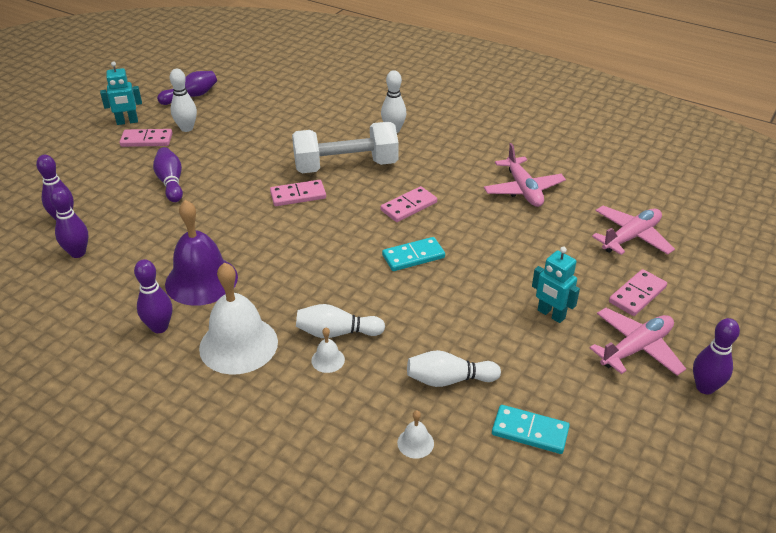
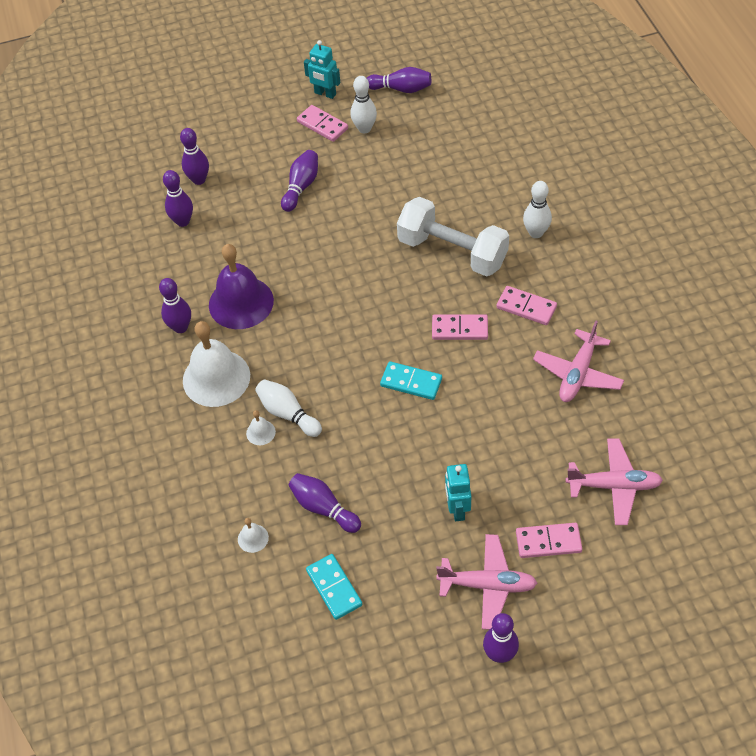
camera: 45 degrees right, 15 degrees up
(298, 195) = (384, 260): pink domino -> pink domino (526, 307)
(449, 380) = (323, 508): white bowling pin -> purple bowling pin

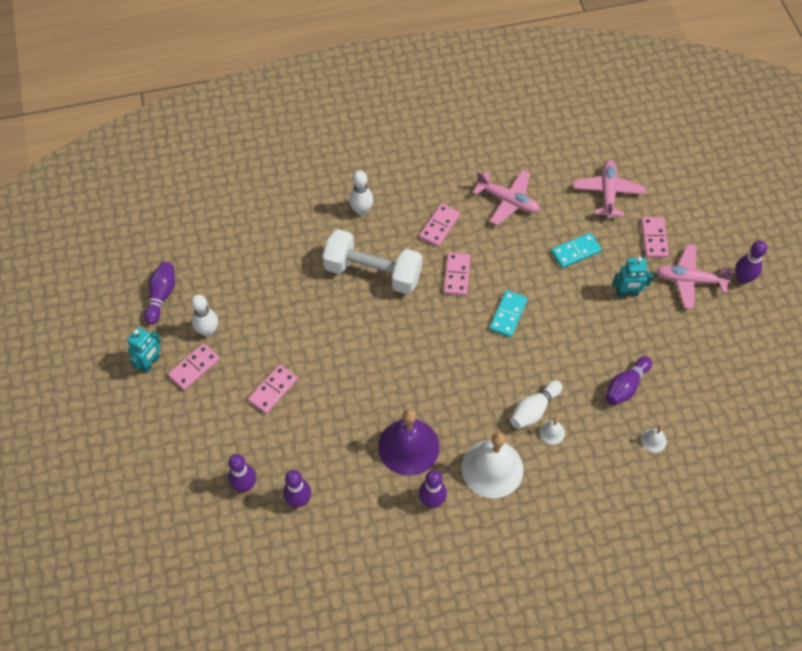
camera: 90 degrees left, 5 degrees up
(301, 187) = (273, 390): purple bowling pin -> pink domino
(334, 588) = (695, 382): turquoise domino -> turquoise domino (575, 251)
(452, 251) = (373, 272): white dumbbell -> white dumbbell turned 75 degrees clockwise
(487, 585) = (689, 280): pink plane -> pink plane turned 90 degrees counterclockwise

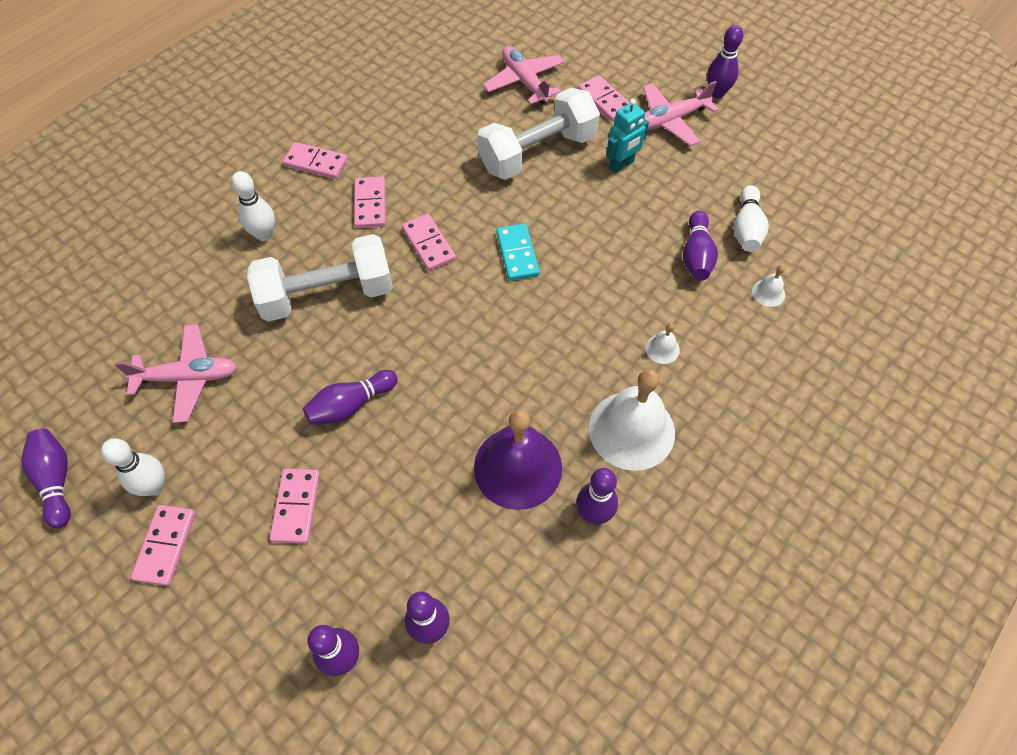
camera: 35 degrees left, 0 degrees up
(150, 363) = (95, 579): turquoise robot -> none
(340, 350) = (351, 405): none -> purple bowling pin
(425, 177) = (316, 163): none -> pink domino
(507, 201) = (427, 140): pink plane -> pink plane (188, 377)
(534, 410) = (624, 337): white bowling pin -> white bowling pin (746, 228)
(575, 251) = (537, 153): turquoise domino -> white dumbbell

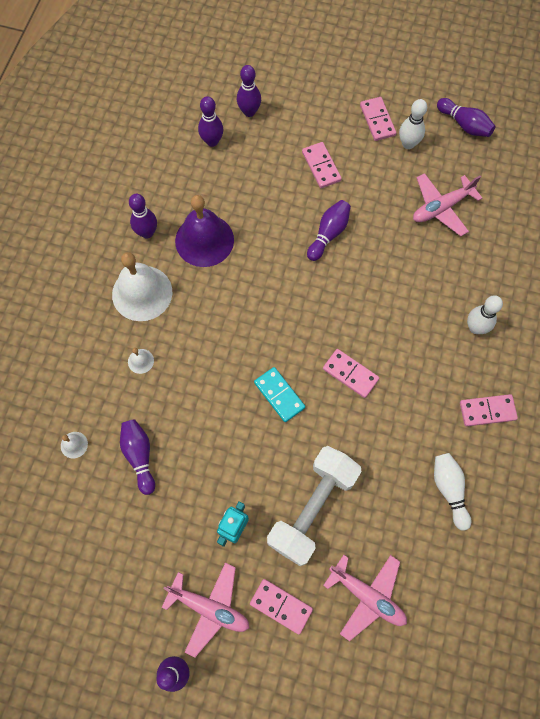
camera: 155 degrees right, 10 degrees up
(327, 294) = (395, 301): white dumbbell -> none
(370, 204) = (417, 390): pink domino -> none
(670, 120) = (209, 608): pink plane -> pink plane turned 75 degrees clockwise
(746, 228) = (106, 503): white bowling pin -> white bowling pin (449, 490)

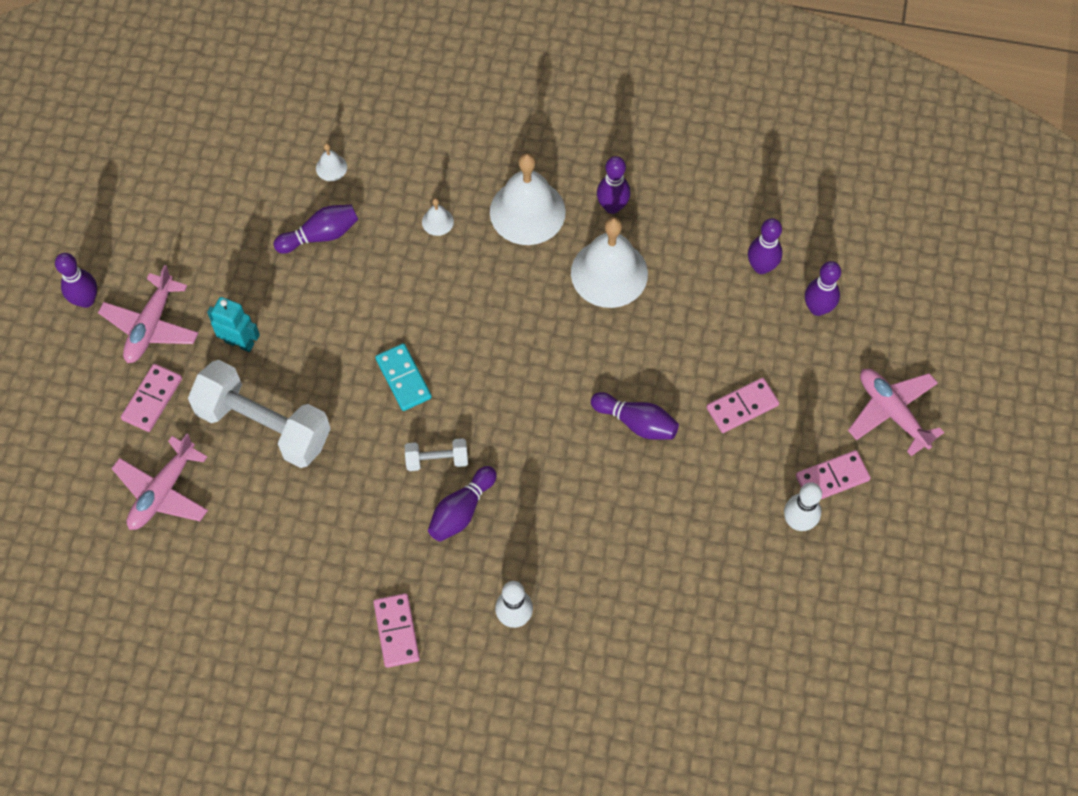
camera: 85 degrees right, 5 degrees down
(204, 240) = (609, 273): purple bell -> white bell
(279, 395) = (403, 378): turquoise domino -> turquoise domino turned 75 degrees counterclockwise
(350, 374) = (437, 460): pink domino -> white dumbbell
(441, 207) = (697, 570): pink plane -> pink plane (892, 412)
(449, 490) = (290, 583): white bowling pin -> none
(464, 124) = (845, 602): purple bowling pin -> purple bowling pin (461, 510)

